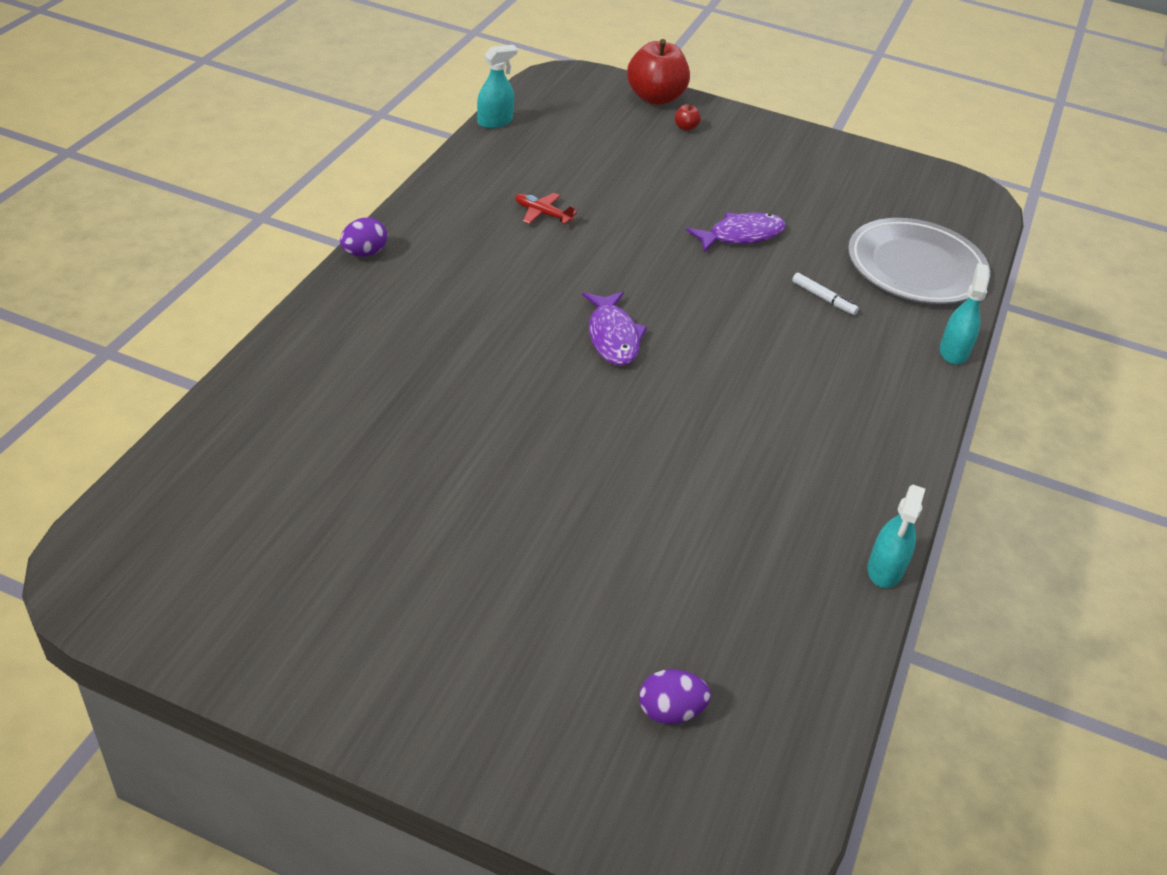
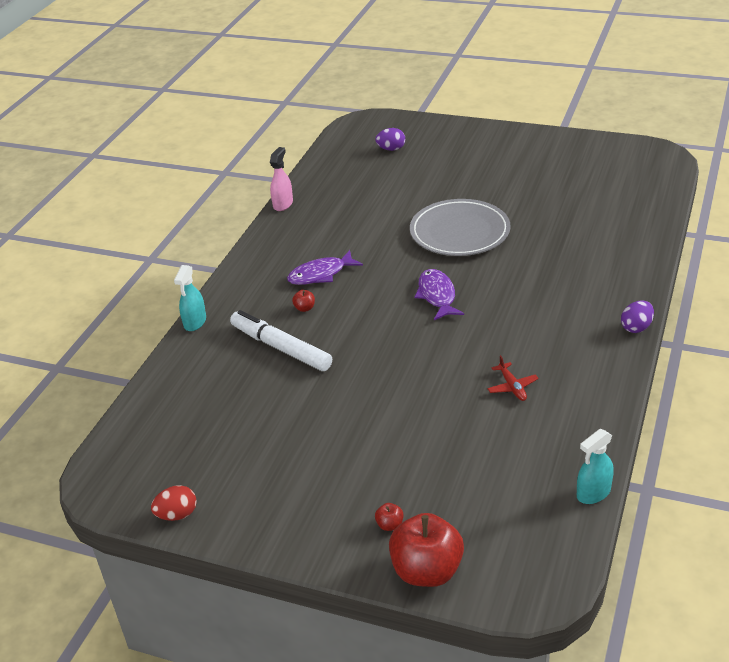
camera: 175 degrees left, 5 degrees down
(542, 214) = (512, 387): red plane -> red plane turned 45 degrees clockwise
(741, 235) = (340, 394): purple fish -> purple fish (320, 274)
(802, 347) = (304, 308): none -> red apple
(823, 298) = (281, 348): white marker -> white marker, size x2.20
(885, 161) = (177, 515): none -> red egg
(885, 569) = (283, 204): turquoise spray bottle -> pink spray bottle
(916, 267) = (195, 388): grey plate -> grey plate (459, 232)

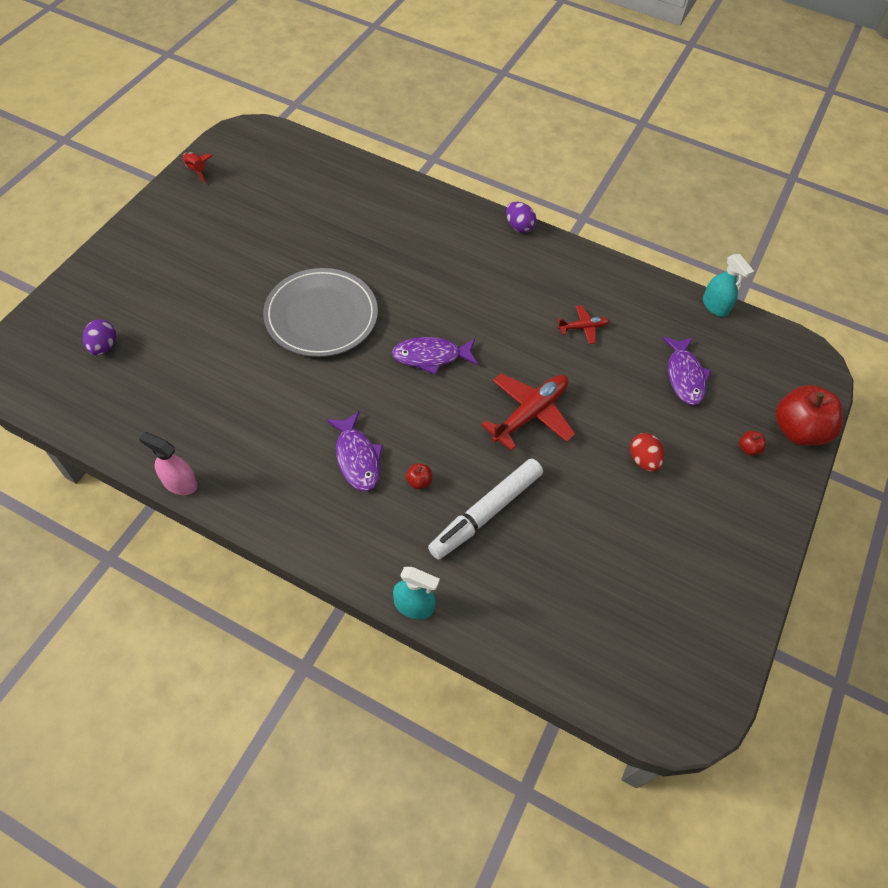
camera: 90 degrees left, 20 degrees up
(177, 515) = (735, 632): red egg -> red egg (643, 460)
(391, 361) = (530, 413): none -> red plane
(474, 469) = (684, 376): none -> purple fish
(594, 142) = (197, 171): none -> red rocket

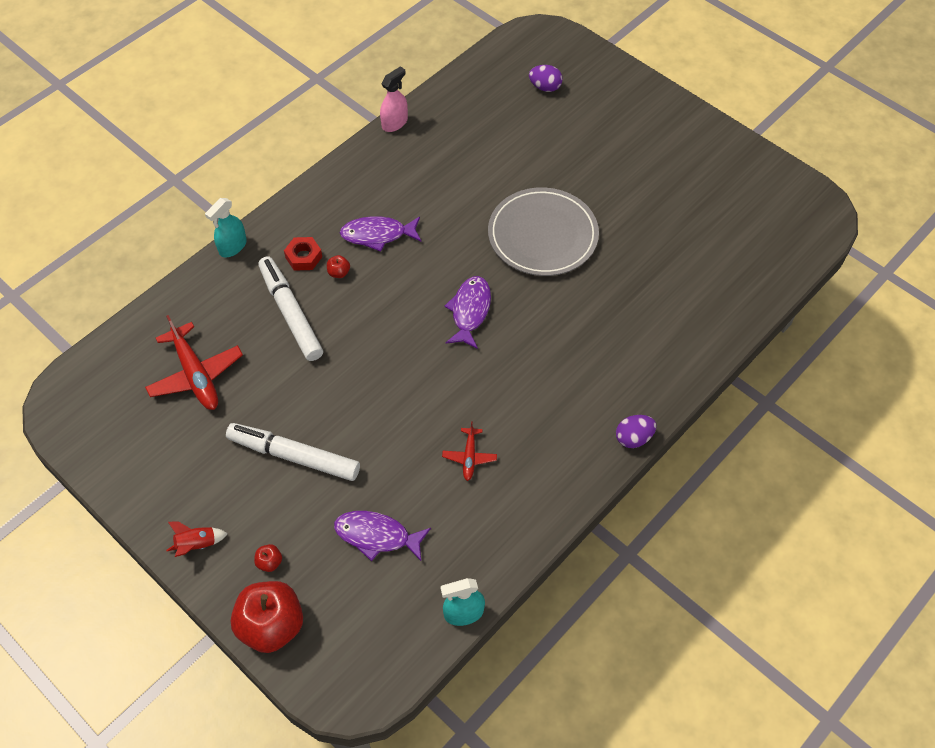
camera: 110 degrees right, 0 degrees up
(197, 171) = (762, 164): red rocket -> red rocket (197, 544)
(407, 523) = (303, 257): none -> red nut
(530, 413) = (378, 375): red plane -> red plane (196, 374)
(643, 460) = (294, 456): red egg -> white marker

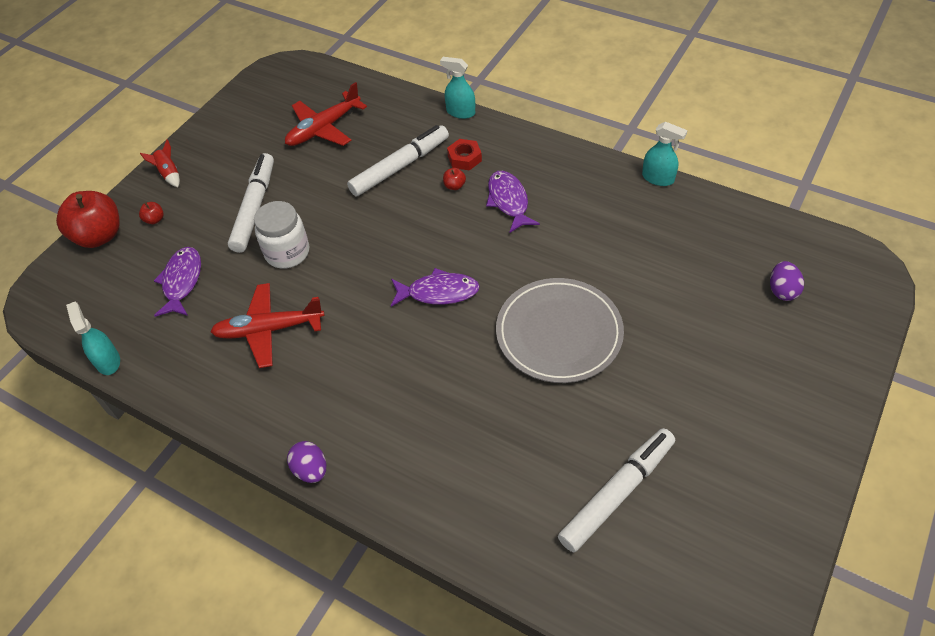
camera: 80 degrees right, 5 degrees down
(373, 430) = (287, 253): none -> white jar
(395, 123) = (658, 178): pink spray bottle -> turquoise spray bottle
(469, 457) = (269, 330): red plane -> red plane, size x1.89
(697, 237) = (617, 493): none -> white marker

